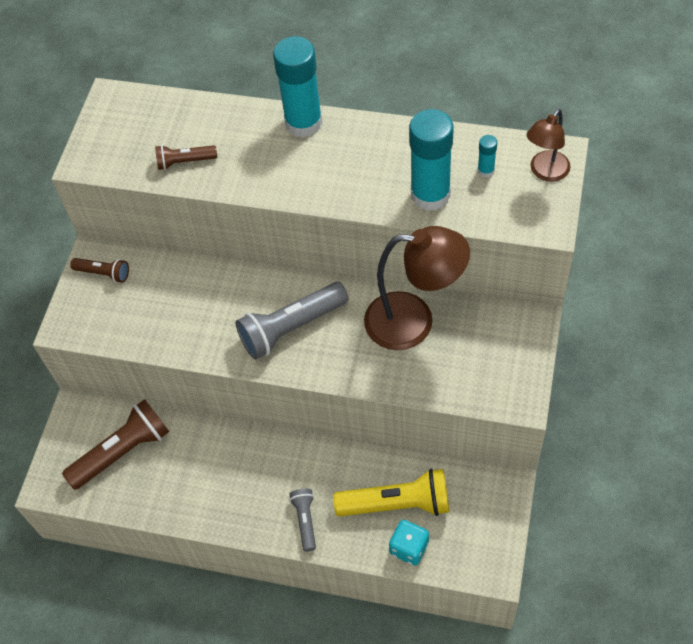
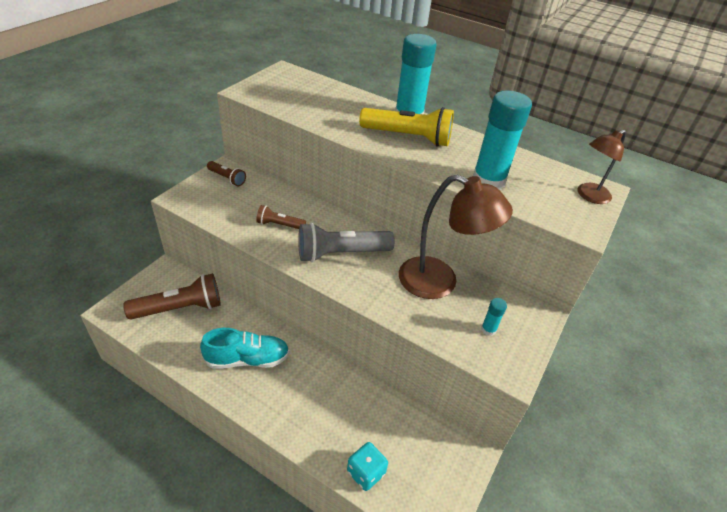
camera: 10 degrees right, 15 degrees down
(185, 162) = (313, 111): brown flashlight -> brown flashlight (279, 225)
(232, 480) = (247, 359): none -> turquoise shoe
(305, 521) = (288, 413): grey flashlight -> none
(397, 504) = (370, 430): yellow flashlight -> yellow flashlight (408, 137)
(486, 170) = (539, 180): turquoise glue stick -> turquoise glue stick (488, 329)

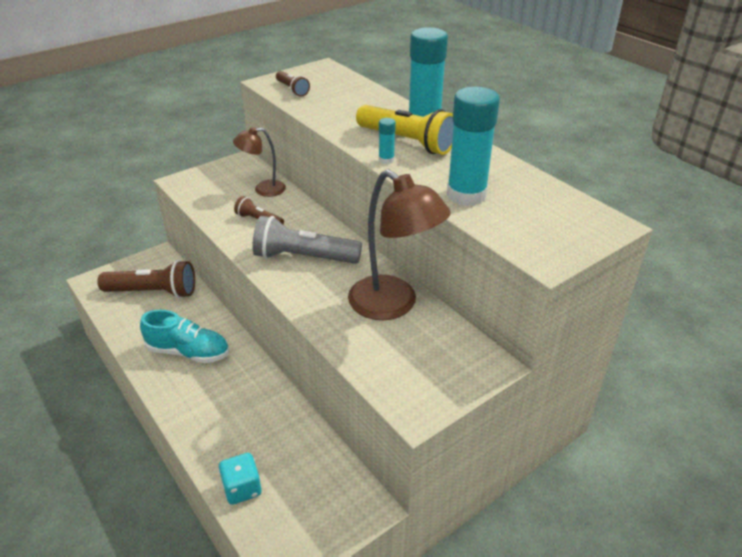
camera: 25 degrees right, 5 degrees down
(227, 178) = (236, 171): brown flashlight -> brown flashlight (292, 90)
(488, 329) = (417, 363): turquoise glue stick -> turquoise glue stick (386, 160)
(589, 196) = (584, 229): brown lamp -> brown lamp (263, 189)

